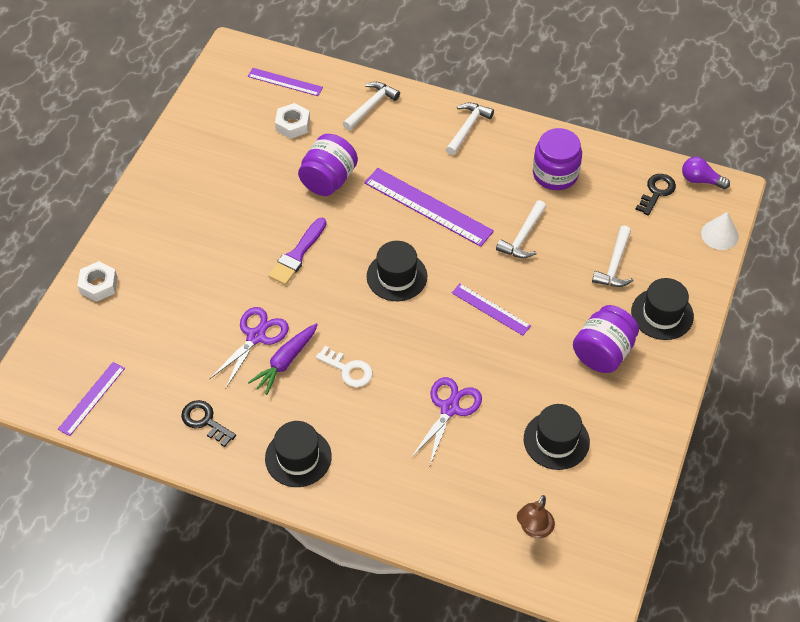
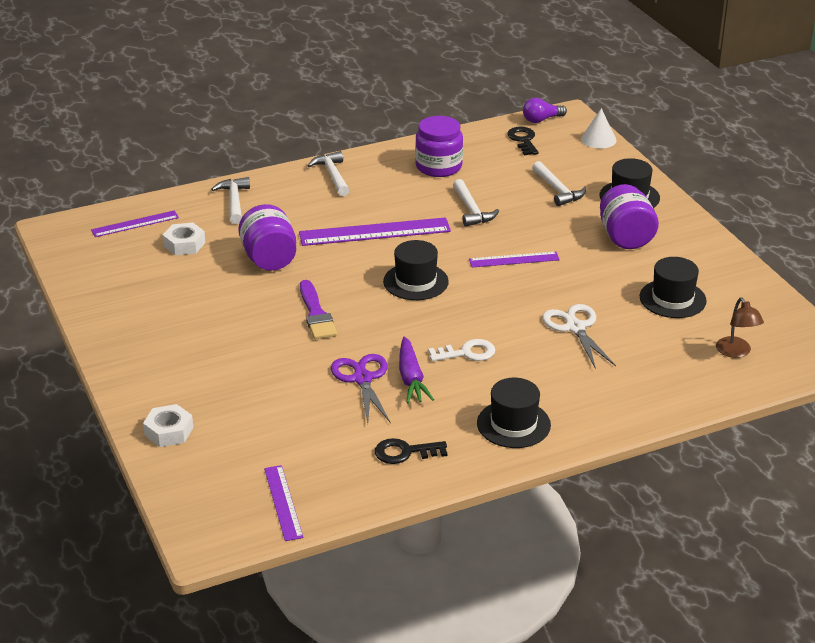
camera: 45 degrees left, 20 degrees down
(449, 408) = (575, 327): purple scissors -> white scissors

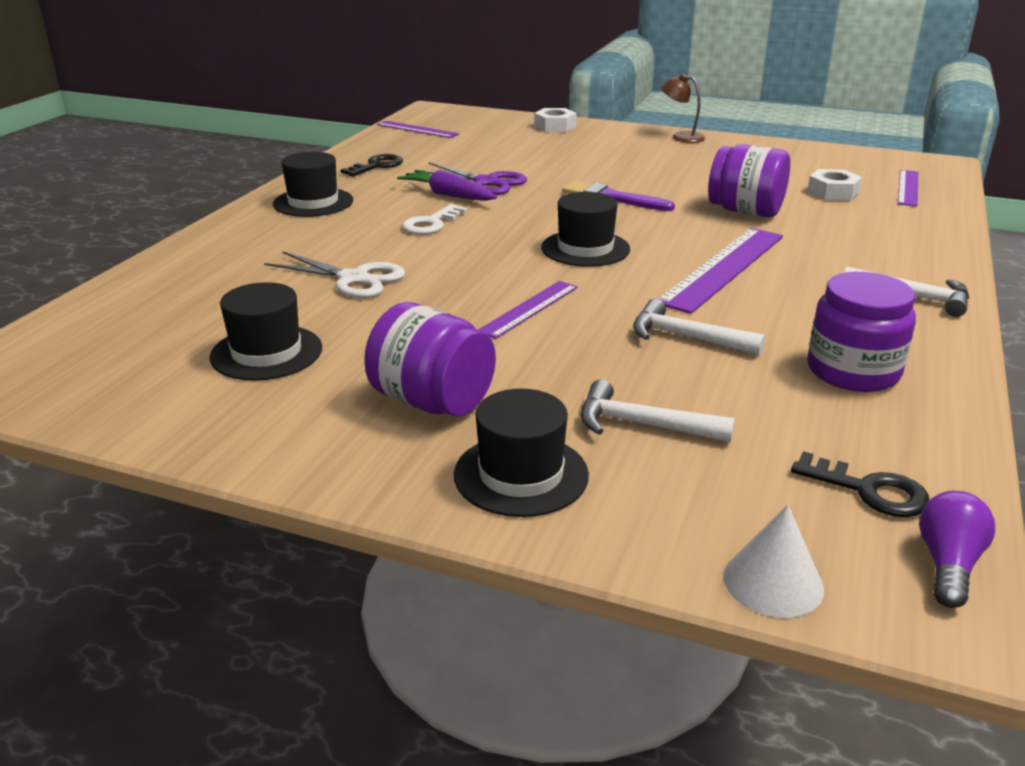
camera: 135 degrees right, 5 degrees down
(234, 201) = (904, 233): white hammer -> none
(736, 352) = (122, 331): brown lamp -> brown lamp (681, 137)

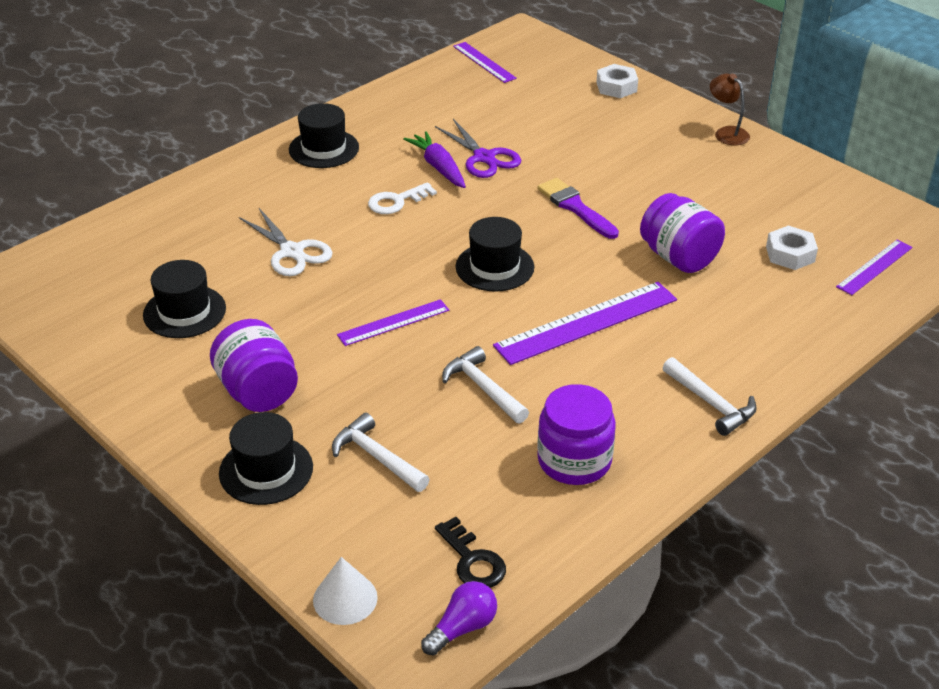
camera: 25 degrees right, 10 degrees up
(377, 166) = (409, 110): black key -> none

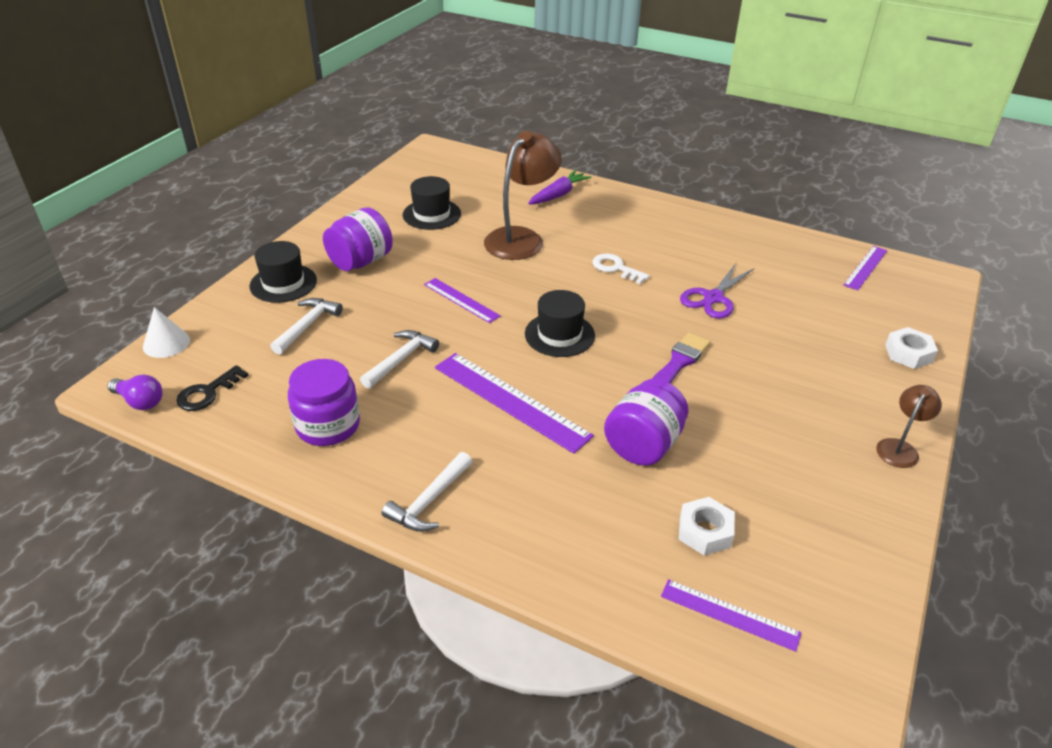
camera: 70 degrees right, 0 degrees up
(292, 252) = (521, 238): white scissors -> brown lamp
(324, 149) = (660, 221): black hat -> none
(438, 167) = (679, 278): purple carrot -> purple carrot (558, 195)

